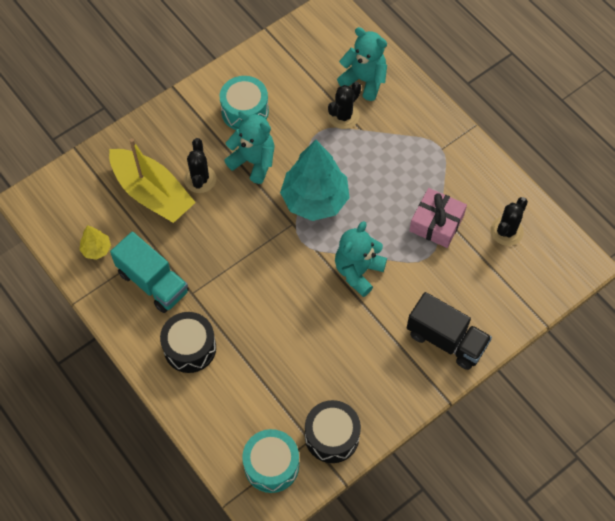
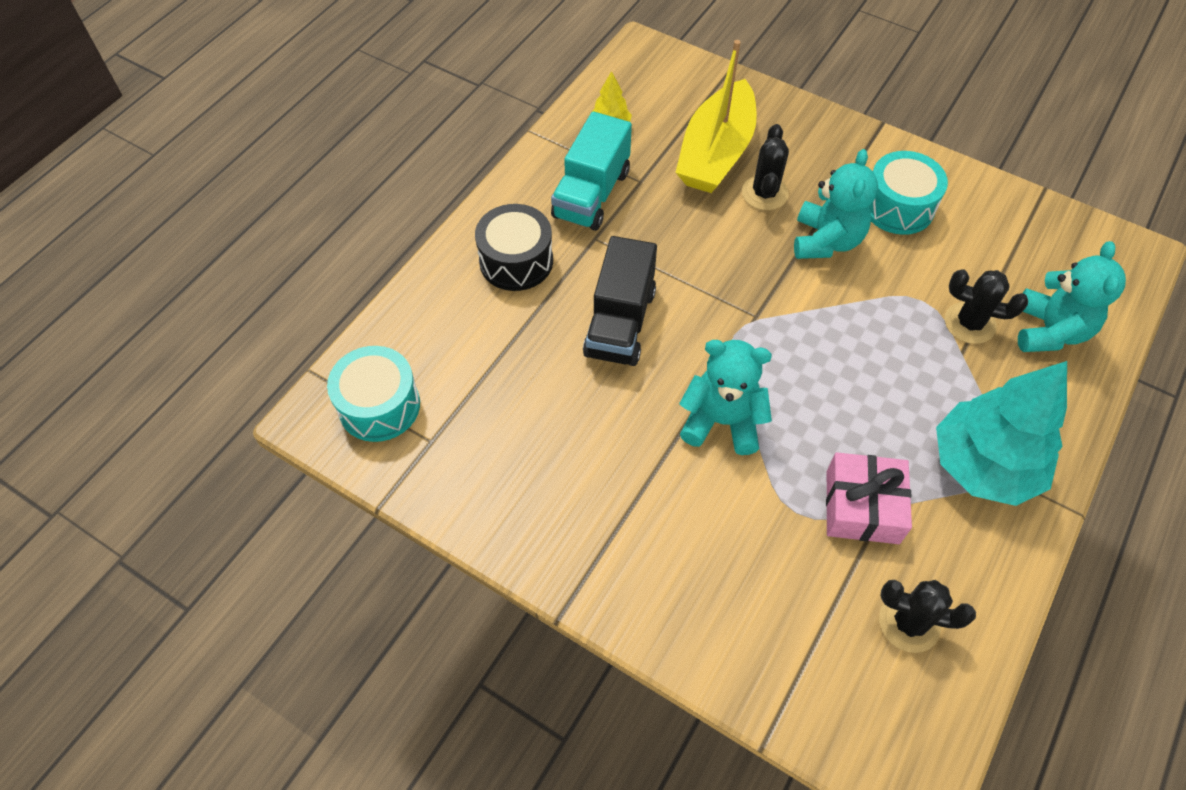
camera: 70 degrees right, 5 degrees down
(200, 179) = (764, 193): black cactus -> black cactus turned 60 degrees counterclockwise
(315, 200) = (809, 330): turquoise tree -> turquoise tree (983, 466)
(332, 436) = (445, 467): black drum -> none
(446, 340) = (663, 582): black truck -> black truck (620, 323)

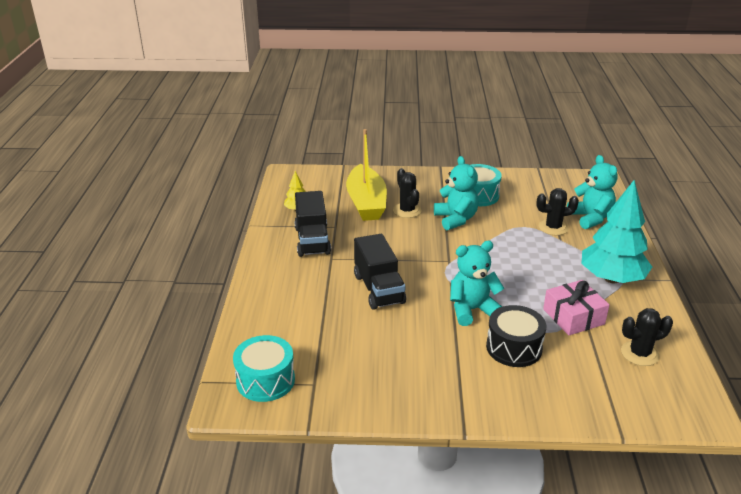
camera: 30 degrees left, 25 degrees down
(516, 261) = (293, 283): black drum -> black drum (514, 348)
(591, 194) = (312, 240): turquoise truck -> black truck

